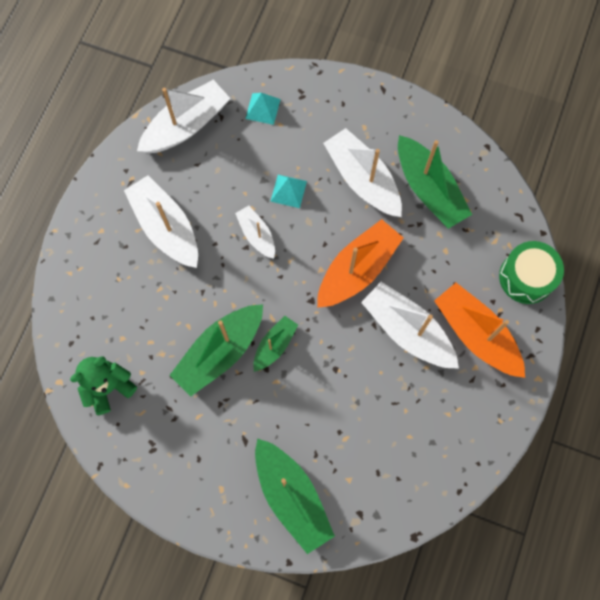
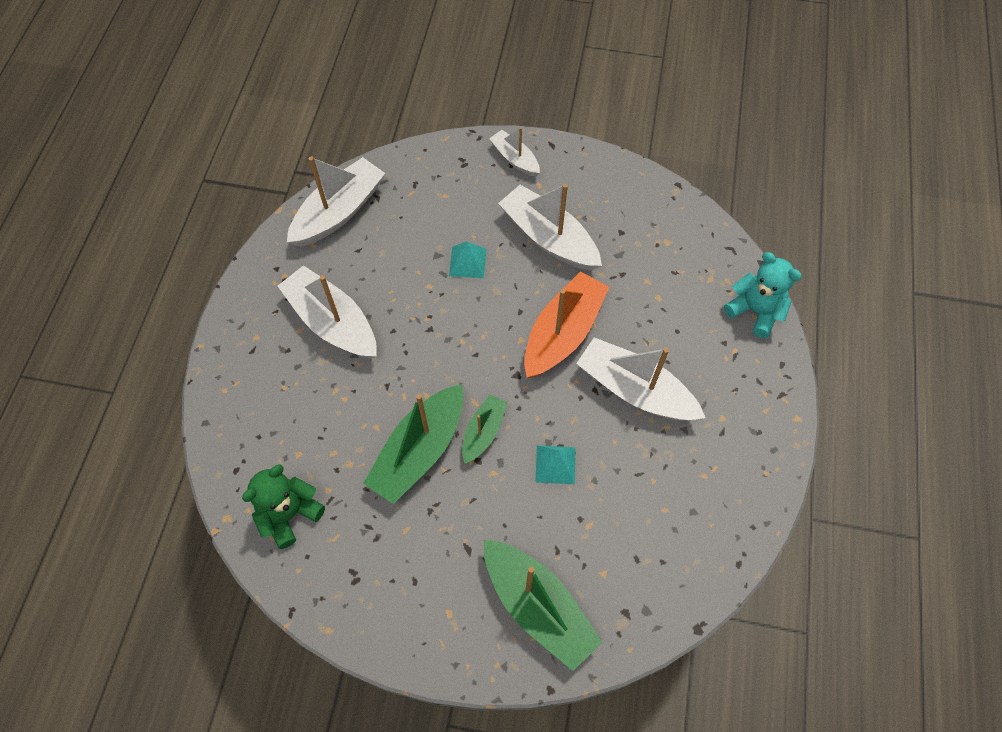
camera: 10 degrees left, 10 degrees down
(256, 235) = (440, 314): white boat -> white boat (515, 159)
(262, 108) = (422, 182): turquoise pyramid -> turquoise pyramid (555, 464)
(429, 189) = (624, 237): green boat -> none
(476, 334) = (714, 381): orange boat -> none
(526, 277) = (755, 311): green drum -> turquoise teddy bear

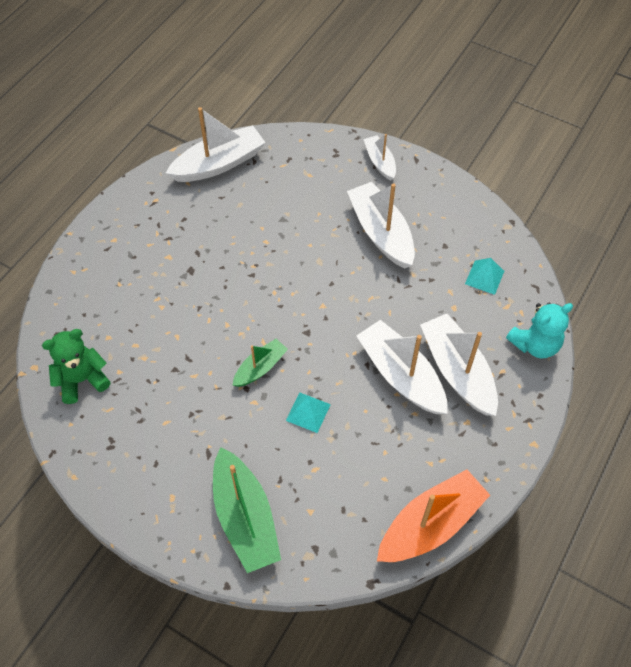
camera: 20 degrees right, 5 degrees down
(332, 322) = (177, 246): white boat -> white boat (457, 371)
(419, 451) = (203, 365): green boat -> none
(467, 262) = (305, 232): turquoise pyramid -> turquoise pyramid (484, 277)
(563, 333) = (360, 311): orange boat -> orange boat (430, 524)
(755, 311) = (535, 344): turquoise teddy bear -> turquoise teddy bear turned 90 degrees clockwise

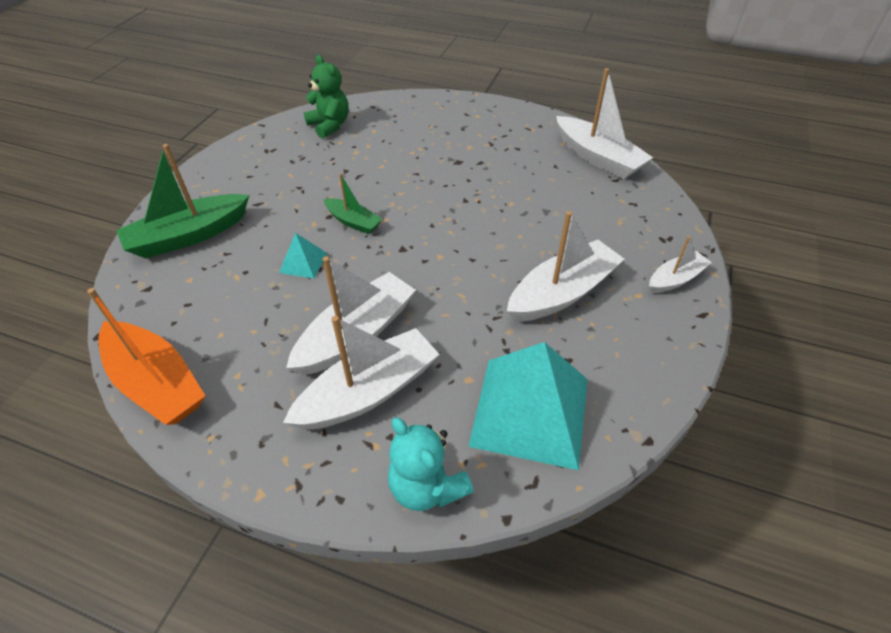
camera: 80 degrees right, 10 degrees down
(484, 277) = (530, 411): turquoise pyramid -> turquoise pyramid, size x2.28

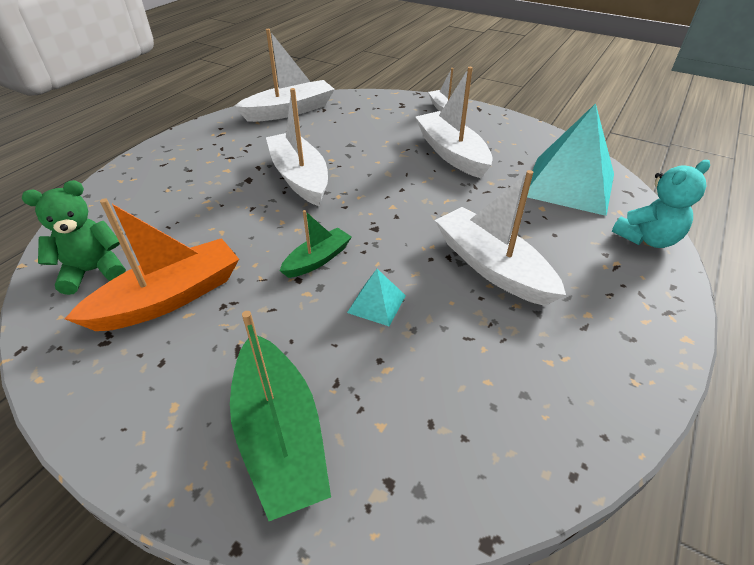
camera: 80 degrees left, 5 degrees down
(157, 383) = (569, 445): orange boat -> orange boat (169, 298)
(368, 392) = (561, 263): white boat -> white boat (299, 177)

